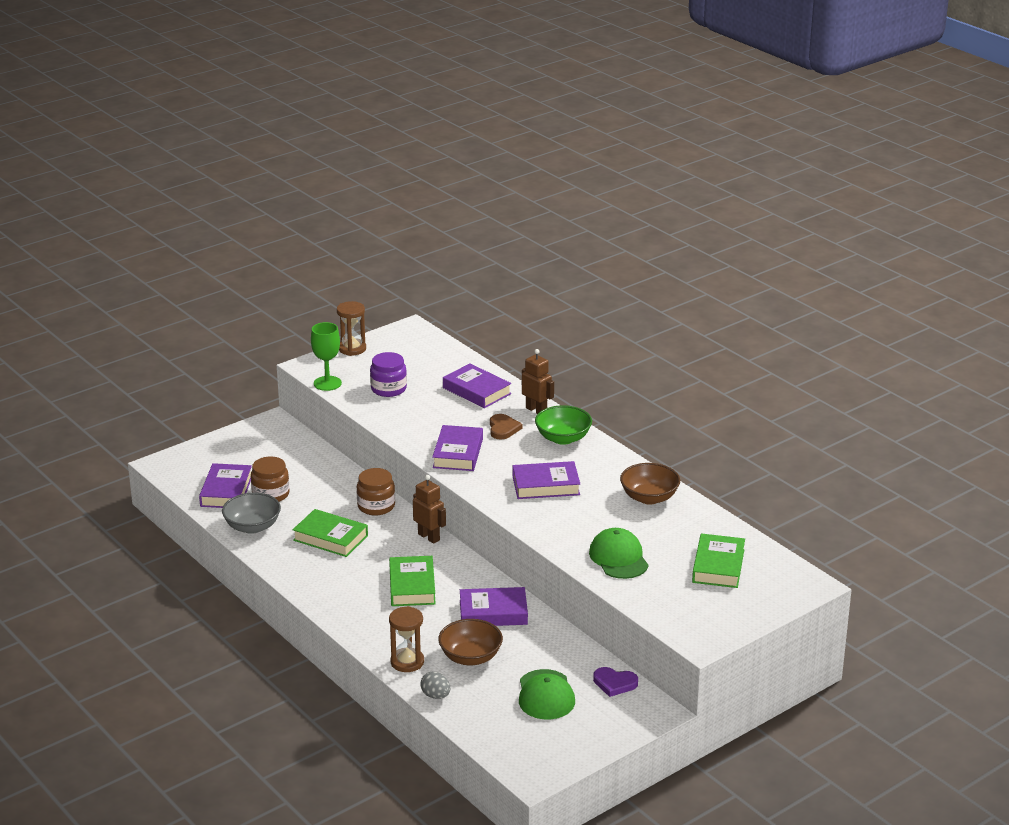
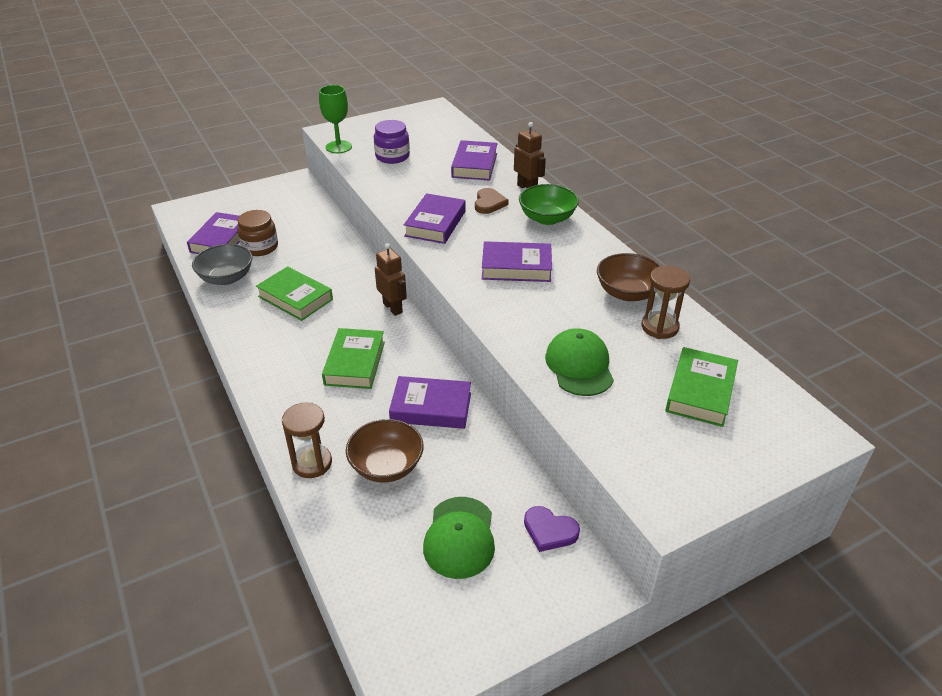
camera: 10 degrees right, 10 degrees up
(352, 349) = (374, 120): brown hourglass -> brown hourglass (659, 327)
(376, 506) = (353, 269): brown jar -> none
(435, 695) = (326, 518): grey egg -> none
(476, 391) = (474, 165): purple book -> purple book turned 45 degrees clockwise

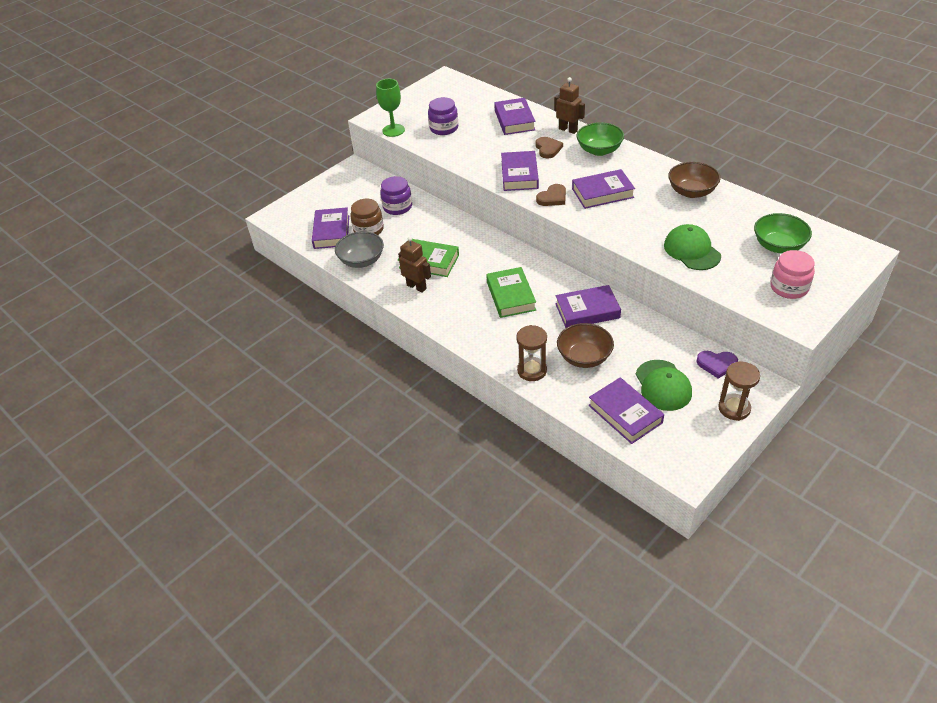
camera: 15 degrees left, 5 degrees up
(308, 231) = (397, 207): none -> purple jar
(385, 561) = (625, 414): none -> purple book
(393, 308) = (509, 249): brown robot -> brown robot (416, 287)
(454, 257) = (552, 197): none -> brown heart
(659, 327) = (727, 210): brown hourglass -> brown hourglass (734, 408)
(681, 453) = (789, 287): none -> pink jar
(700, 391) = (778, 246): green book -> green bowl

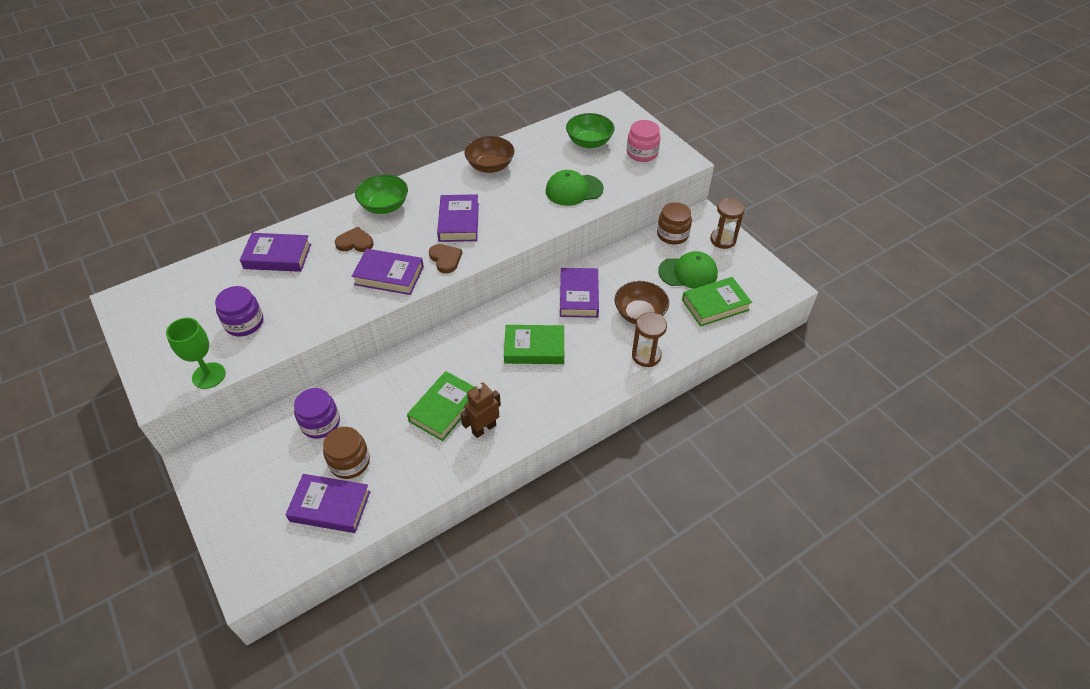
camera: 80 degrees left, 5 degrees up
(361, 261) = (409, 478): grey bowl -> none
(568, 130) = (330, 219): brown robot -> none
(625, 414) = (715, 305): purple book -> green book
(716, 364) = (672, 234): purple heart -> brown jar

